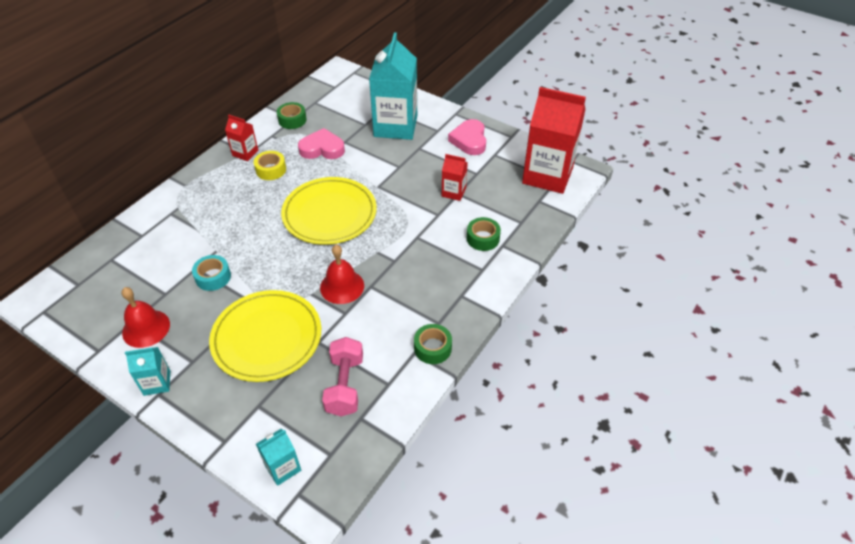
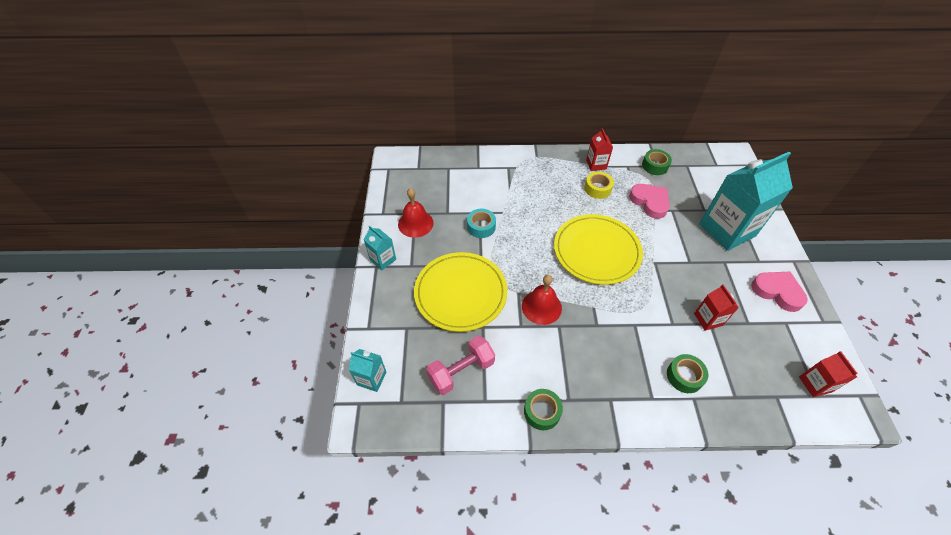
camera: 55 degrees right, 5 degrees up
(469, 140) = (777, 292): pink heart -> pink heart turned 75 degrees clockwise
(547, 175) = (815, 384): red carton -> red carton, size x0.46

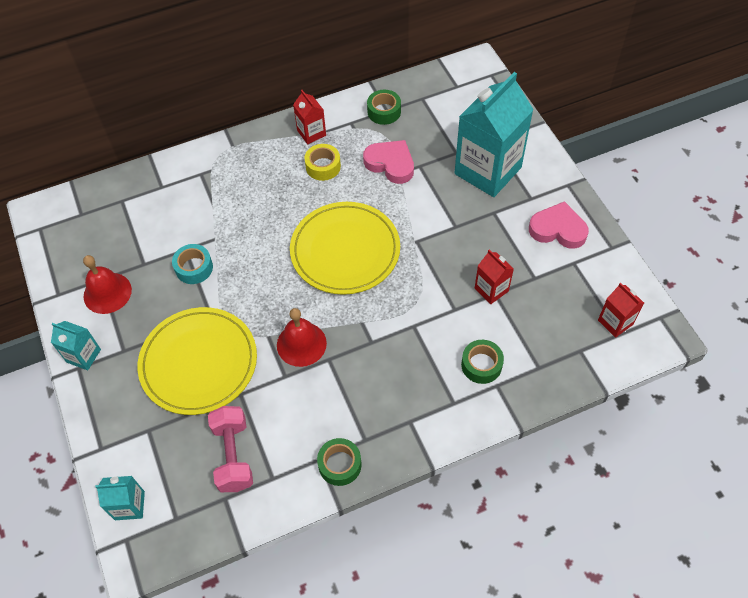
camera: 20 degrees left, 5 degrees up
(461, 371) = (233, 455): pink dumbbell -> pink dumbbell turned 45 degrees counterclockwise

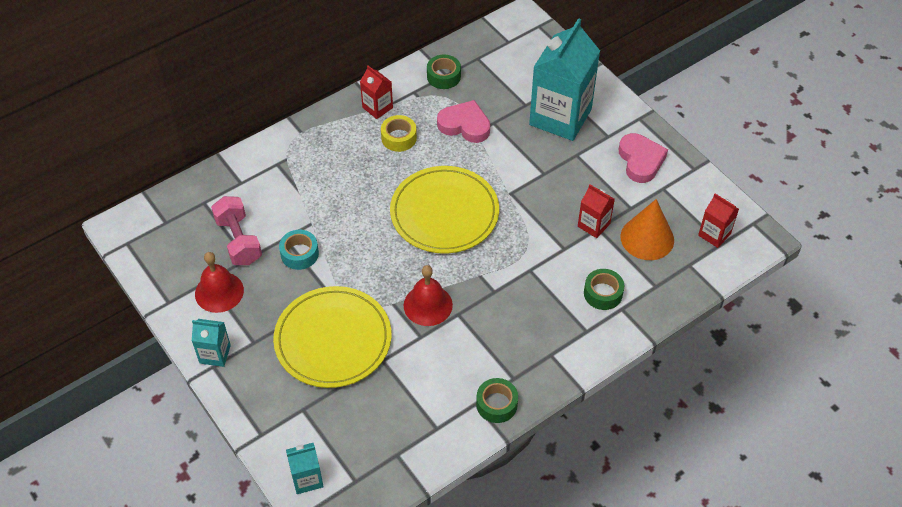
camera: 15 degrees left, 5 degrees down
(233, 455) = (393, 415): pink dumbbell -> pink dumbbell (239, 240)
(543, 313) = (647, 238): none -> orange cone
(558, 229) = (640, 160): pink heart -> pink heart turned 75 degrees clockwise

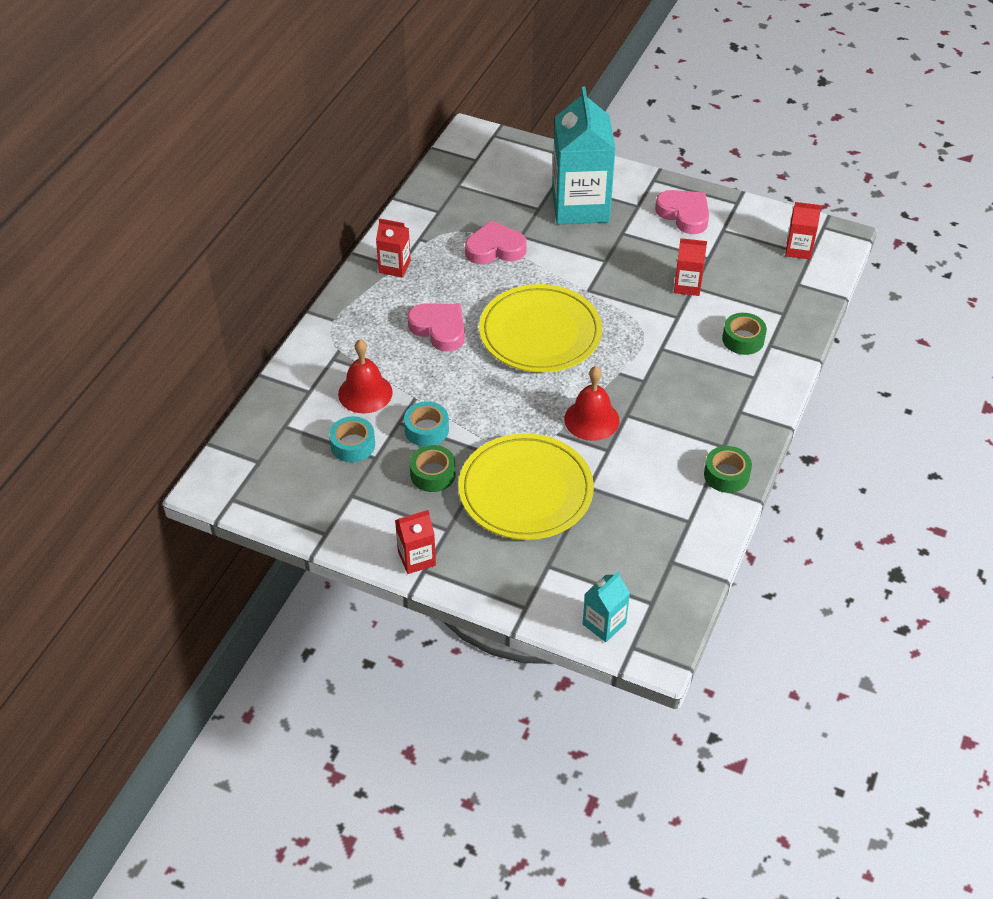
camera: 30 degrees left, 5 degrees down
(215, 354) = (416, 558): turquoise carton -> red carton
(219, 292) = (372, 500): red bell -> red bell (365, 393)
(239, 240) = (353, 445): pink dumbbell -> turquoise tape
(371, 175) = (439, 329): none -> pink heart
(399, 138) = (439, 285): yellow tape -> none
(443, 76) = (438, 214): green tape -> green tape (433, 474)
(647, 238) = (743, 277): orange cone -> none

